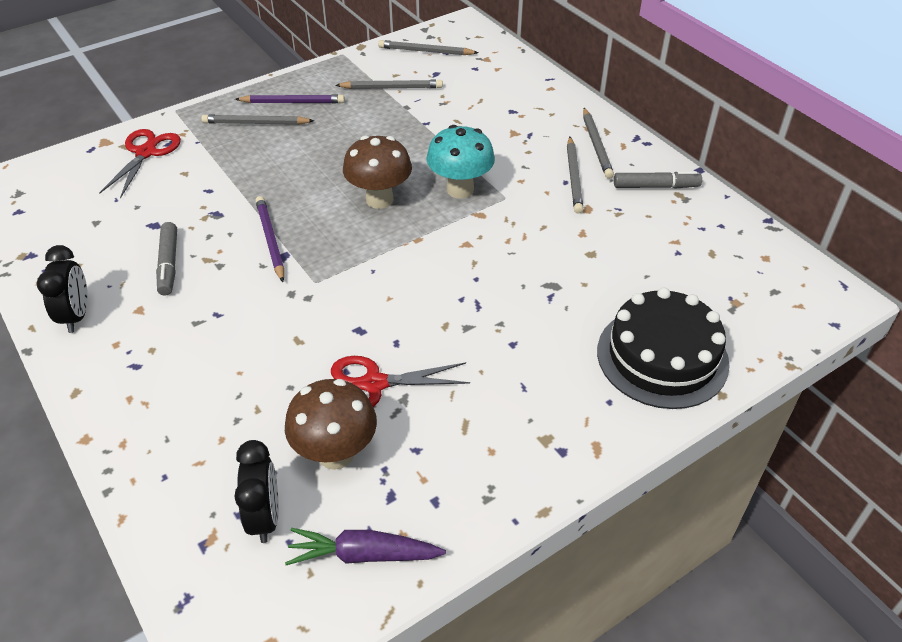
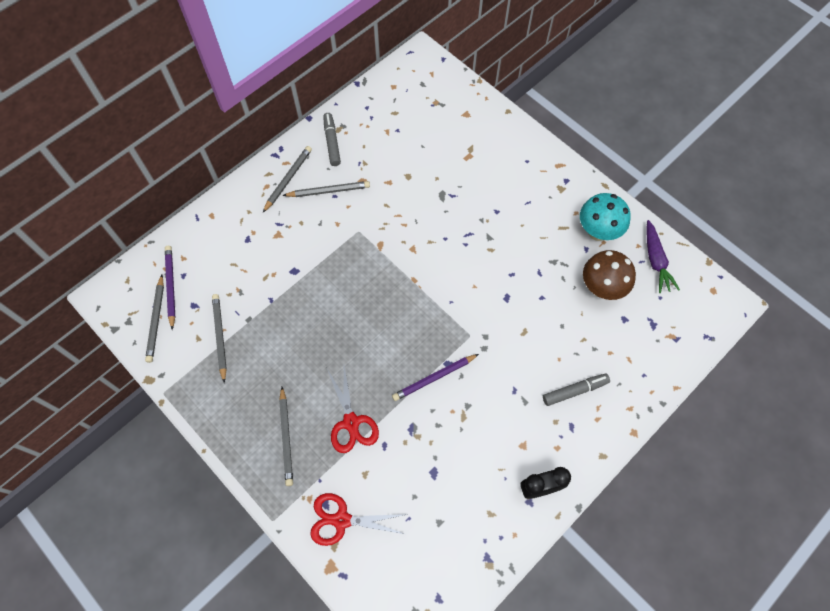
camera: 100 degrees left, 20 degrees up
(169, 264) = (474, 443): grey marker -> grey marker (574, 391)
(265, 517) = (651, 313): black clock -> none
(293, 102) = (250, 415): purple pencil -> purple pencil (171, 286)
(374, 384) = (547, 279): red scissors -> red scissors (351, 422)
(379, 199) = (375, 313): brown mushroom -> none
(460, 189) = (354, 261): turquoise mushroom -> turquoise mushroom (597, 232)
(596, 145) = (288, 179): grey pencil -> grey pencil turned 45 degrees counterclockwise
(662, 357) = (488, 137): black cake -> none

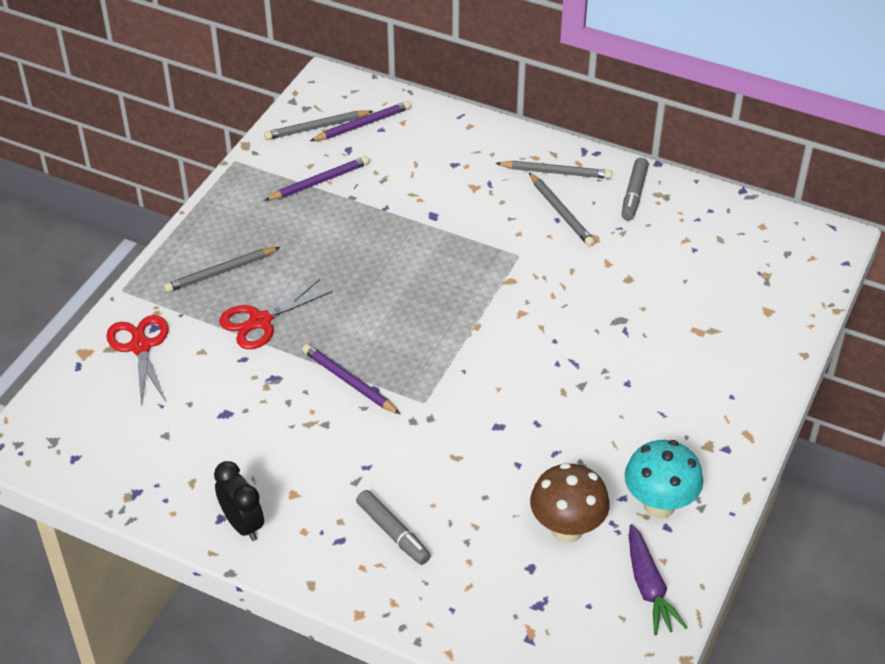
camera: 70 degrees right, 20 degrees down
(220, 336) = (319, 181): grey pencil -> purple pencil
(332, 142) = (634, 194): grey marker -> grey marker turned 135 degrees clockwise
(655, 261) = (649, 587): purple carrot -> purple carrot turned 75 degrees counterclockwise

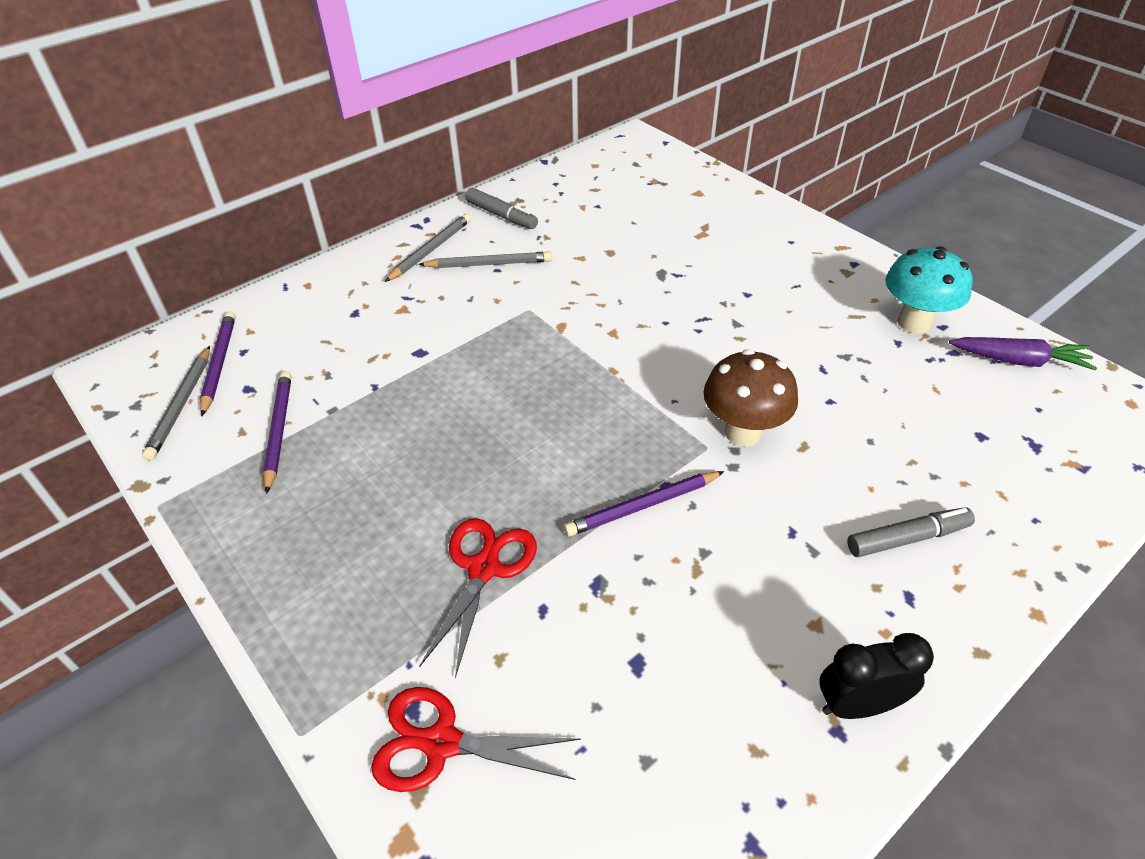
camera: 65 degrees left, 0 degrees up
(220, 272) = (359, 587): grey pencil -> none
(260, 321) = (484, 568): red scissors -> red scissors turned 150 degrees counterclockwise
(567, 529) = (932, 392): brown mushroom -> brown mushroom (743, 432)

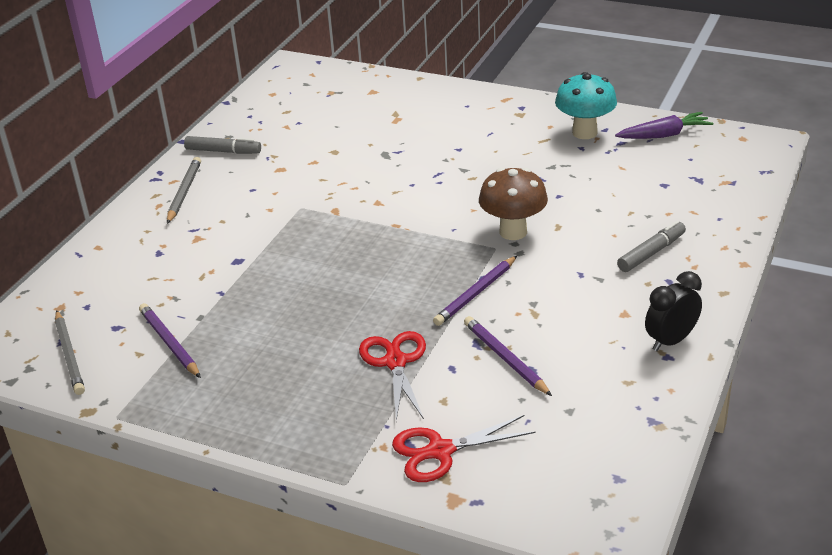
camera: 25 degrees left, 10 degrees down
(219, 364) = (74, 320): purple pencil -> purple pencil (505, 358)
(489, 264) = (242, 187): grey pencil -> none

